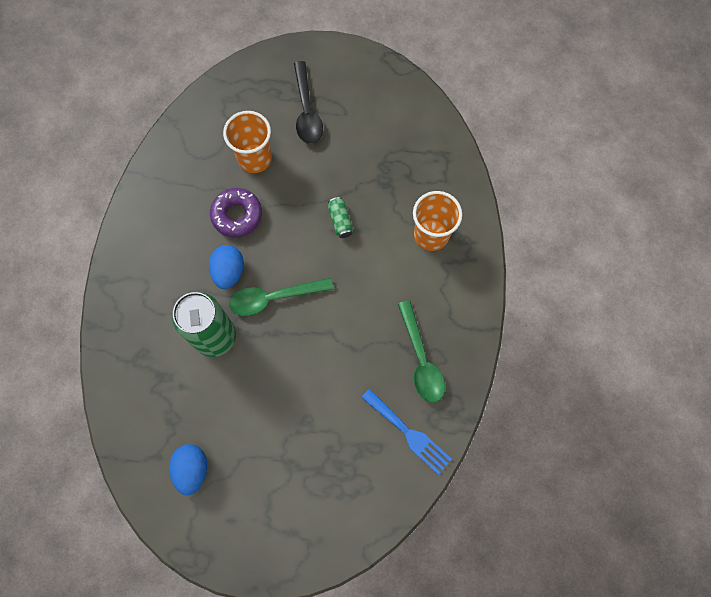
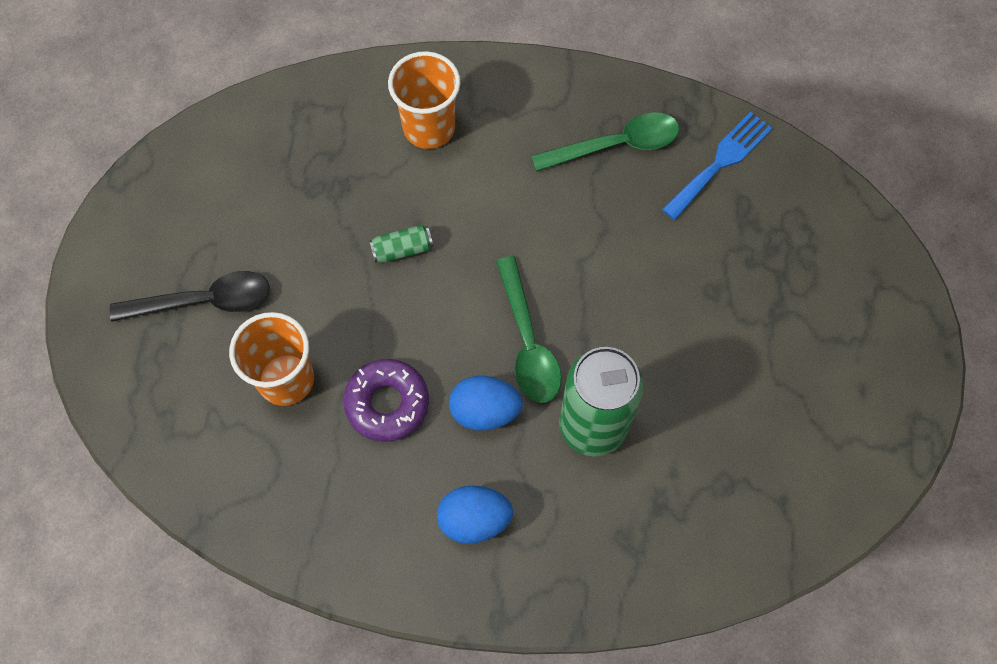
camera: 90 degrees left, 5 degrees down
(192, 469) = (797, 448): blue egg -> blue egg (474, 520)

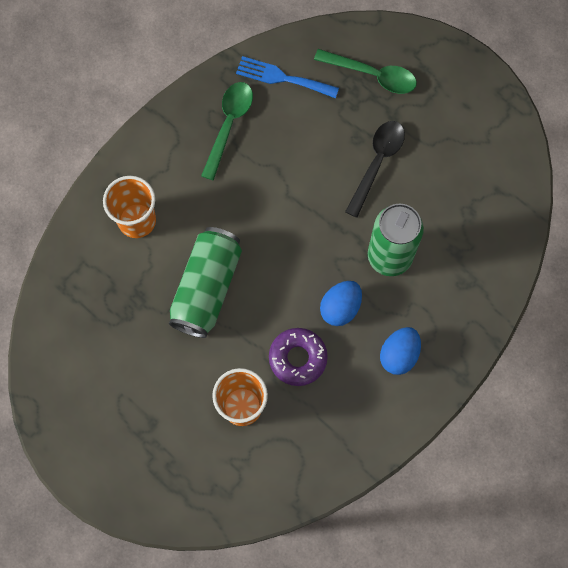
camera: 55 degrees left, 5 degrees up
(204, 301) = (156, 424): black spoon -> black spoon (377, 163)
(402, 249) = (207, 288): green can -> green can, size x2.41
(528, 342) = (316, 257): green spoon -> green spoon (372, 75)
(720, 162) = (282, 78): blue fork -> blue fork turned 60 degrees counterclockwise

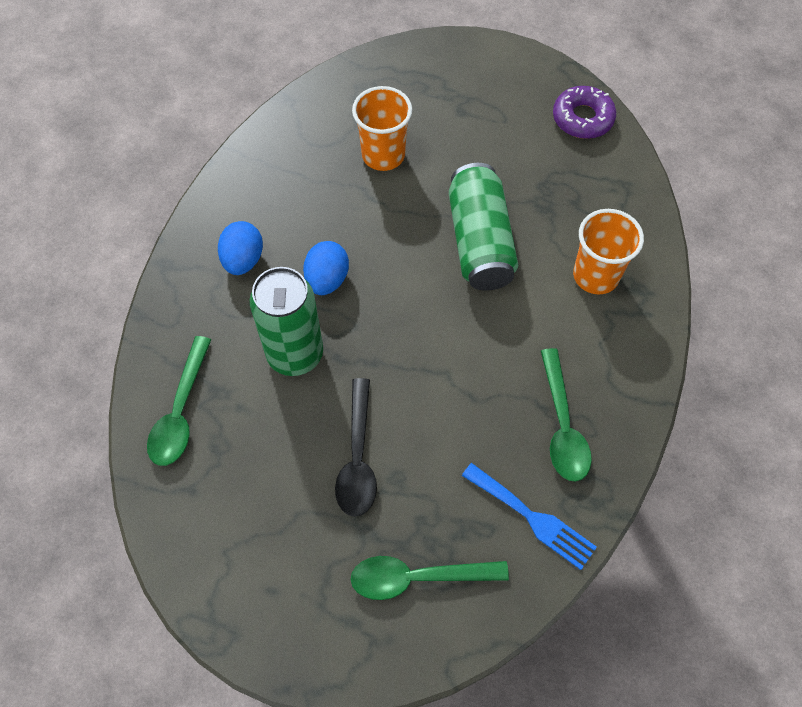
camera: 155 degrees right, 10 degrees down
(282, 78) = (532, 518): blue fork -> blue fork turned 45 degrees clockwise
(298, 358) = (349, 216): purple donut -> purple donut (582, 118)
(487, 248) = (181, 412): none -> green spoon

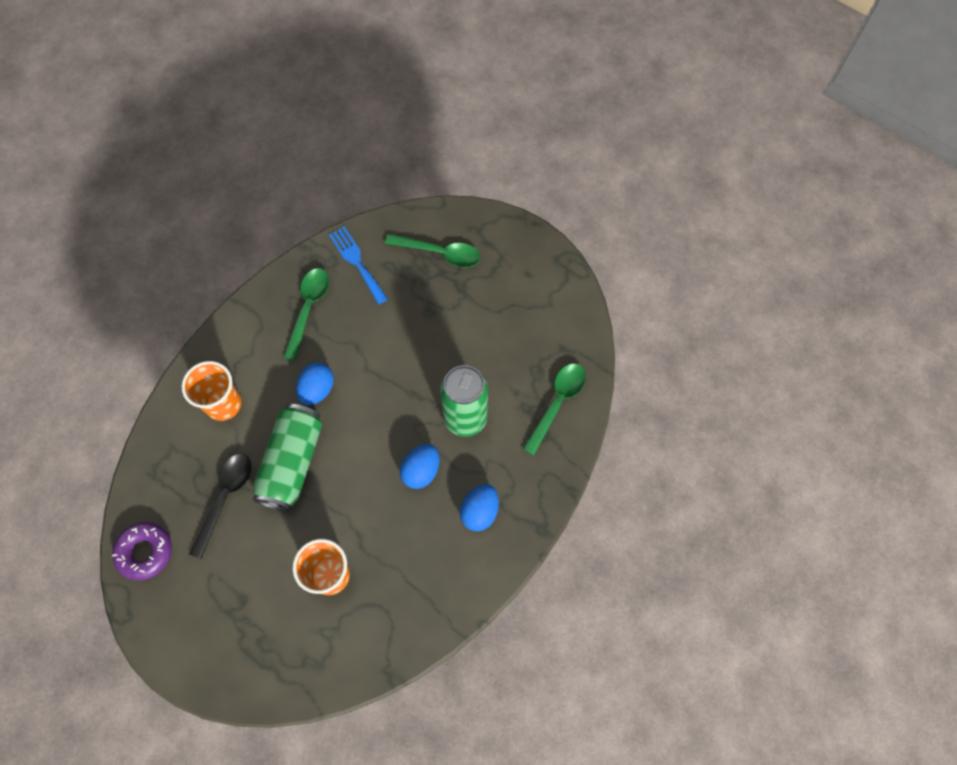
camera: 160 degrees left, 5 degrees up
(358, 458) = (448, 332): black spoon -> black spoon (225, 498)
(494, 328) = (317, 390): none -> blue egg

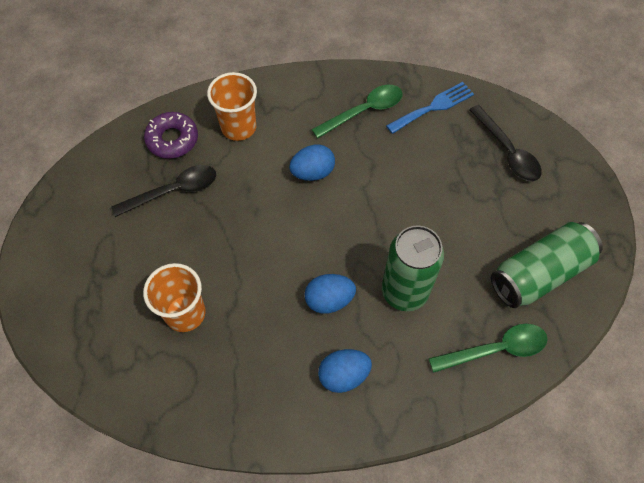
camera: 45 degrees right, 5 degrees down
(145, 552) = (88, 180): purple donut -> purple donut (172, 139)
(292, 463) = (242, 208): green can -> green can (539, 273)
(357, 262) = (433, 107): blue fork -> blue fork turned 45 degrees clockwise
(440, 253) = (507, 151): green spoon -> black spoon

